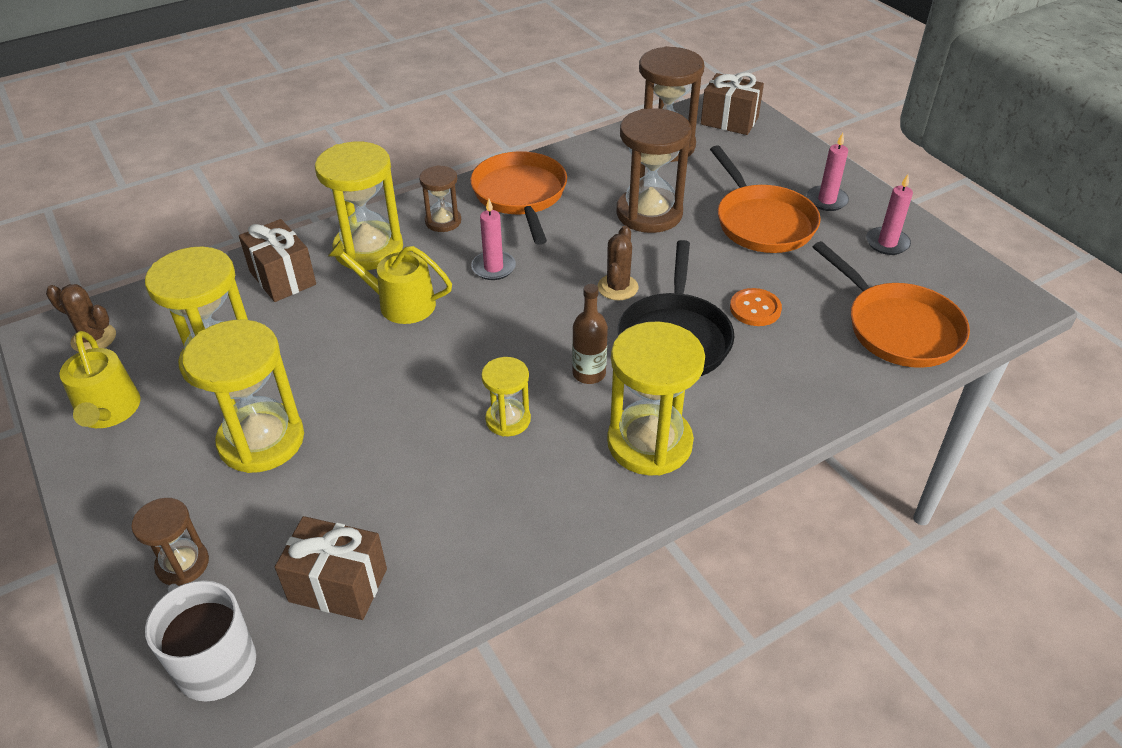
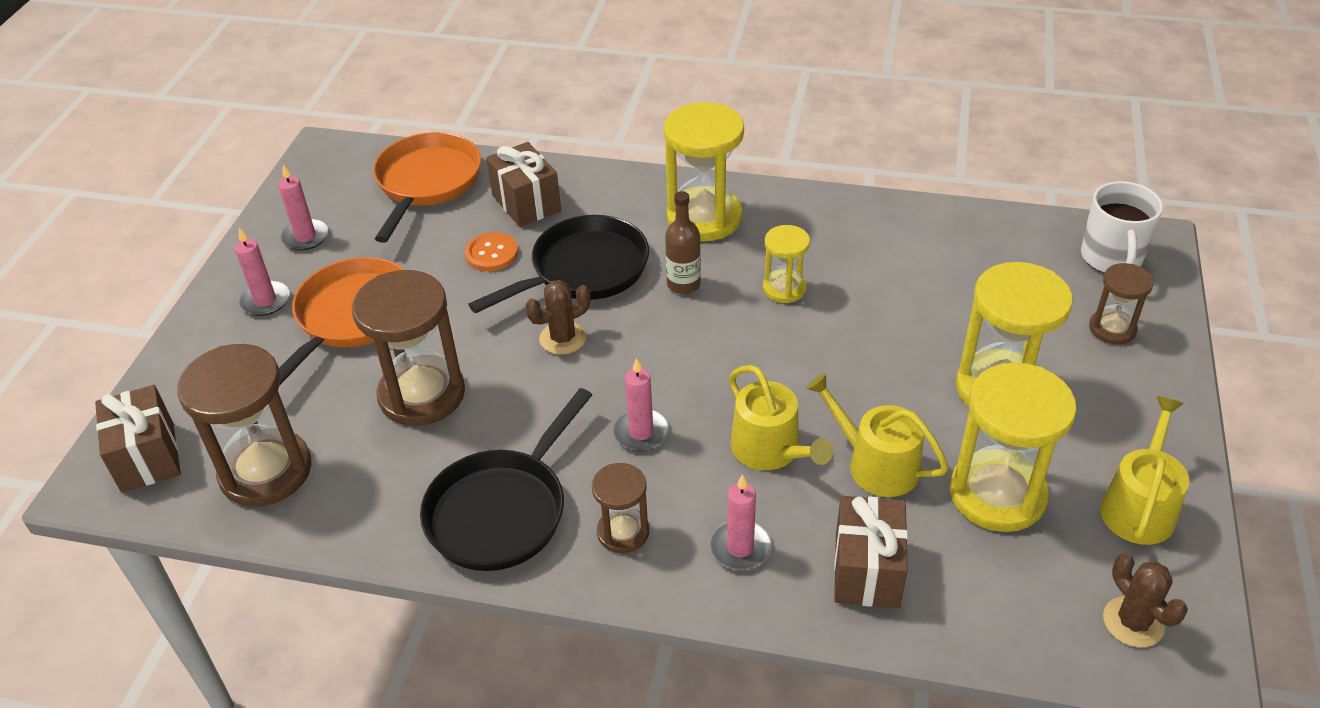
camera: 135 degrees left, 0 degrees up
(321, 334) = (875, 464): none -> yellow watering can
(338, 585) = (1001, 256): brown gift -> brown gift (526, 203)
(368, 249) = (740, 548): yellow hourglass -> pink candle
(520, 195) = (502, 510): orange pan -> black pan

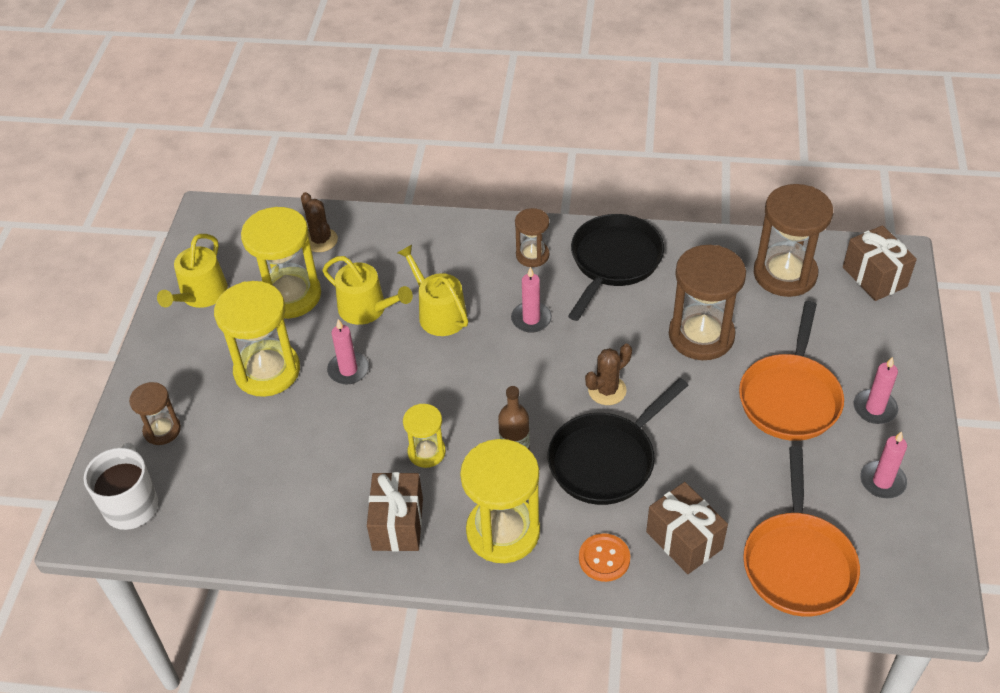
camera: 175 degrees right, 5 degrees up
(491, 253) = (696, 473): orange button -> orange button (604, 558)
(740, 548) = (458, 252): pink candle -> pink candle (348, 370)
(867, 570) = (380, 246): brown gift -> brown gift (397, 524)
(1133, 622) = (232, 232): brown cactus -> brown cactus (320, 240)

